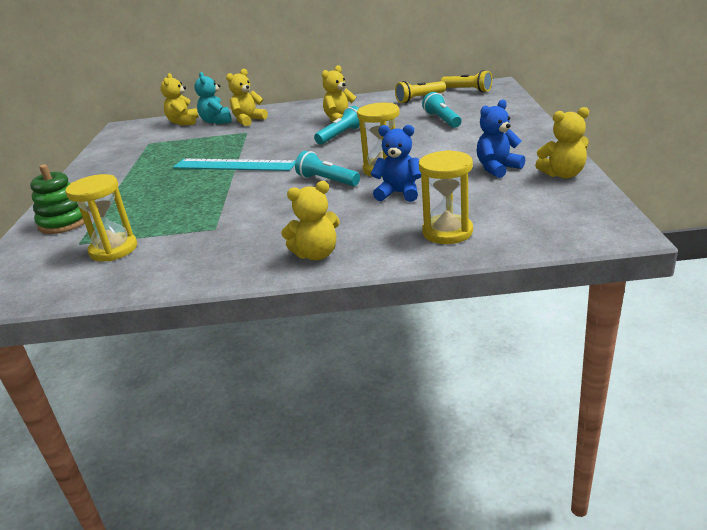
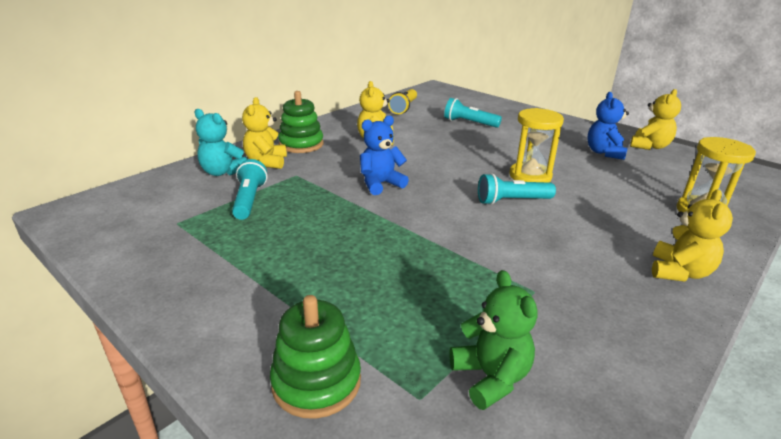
camera: 50 degrees left, 0 degrees up
(113, 249) = (491, 377): yellow hourglass -> green teddy bear
(183, 122) = (170, 184): yellow teddy bear -> none
(234, 165) = (376, 215): turquoise ruler -> none
(290, 113) = (301, 144): none -> green stacking toy
(341, 135) = (414, 155): turquoise flashlight -> turquoise flashlight (249, 200)
(399, 193) = (594, 193): blue teddy bear -> blue teddy bear (380, 184)
(467, 90) = (427, 95): yellow flashlight -> none

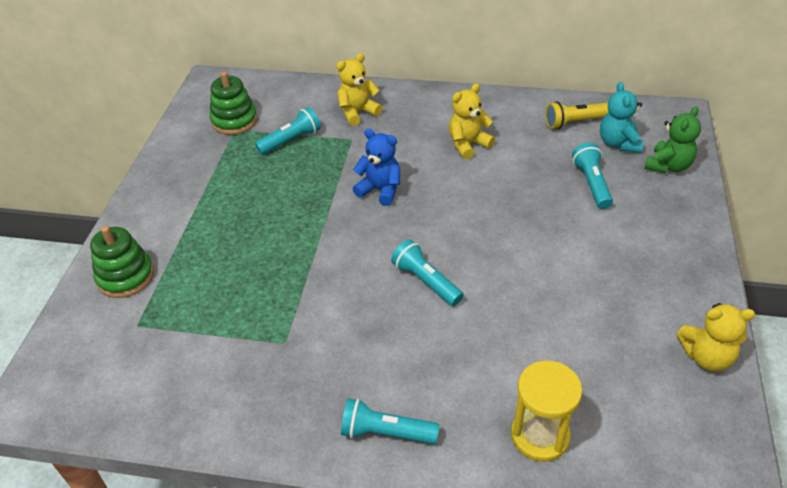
camera: 60 degrees right, 15 degrees up
(222, 172) = (320, 103): turquoise teddy bear -> turquoise teddy bear (618, 143)
(301, 144) = (410, 110): green stacking toy -> green stacking toy (234, 121)
(491, 377) = (172, 350): green teddy bear -> green teddy bear (668, 166)
(530, 176) = (495, 276): yellow hourglass -> none
(604, 153) = (631, 318): blue teddy bear -> none
(679, 272) = (386, 432): yellow teddy bear -> turquoise flashlight

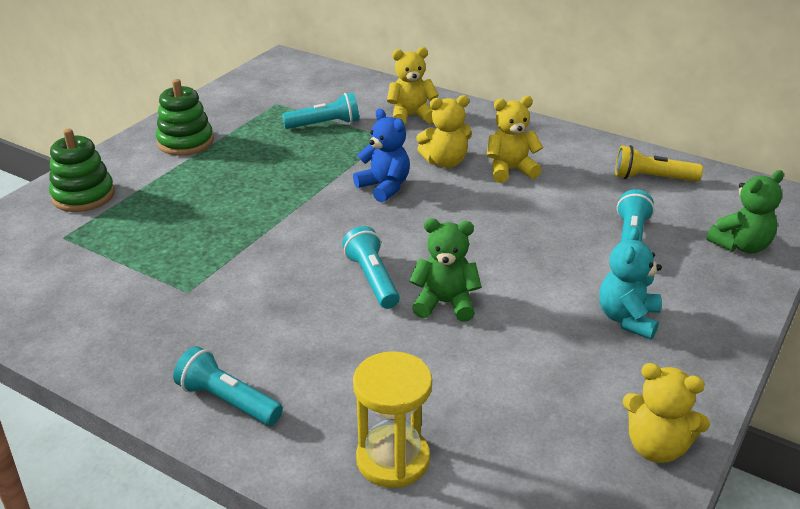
camera: 20 degrees right, 10 degrees down
(234, 121) = (281, 96): green stacking toy -> green stacking toy (185, 142)
(413, 151) = (445, 162): none -> yellow teddy bear
(494, 285) = (445, 303): none -> green teddy bear
(618, 143) = (692, 210): turquoise teddy bear -> turquoise teddy bear (628, 319)

